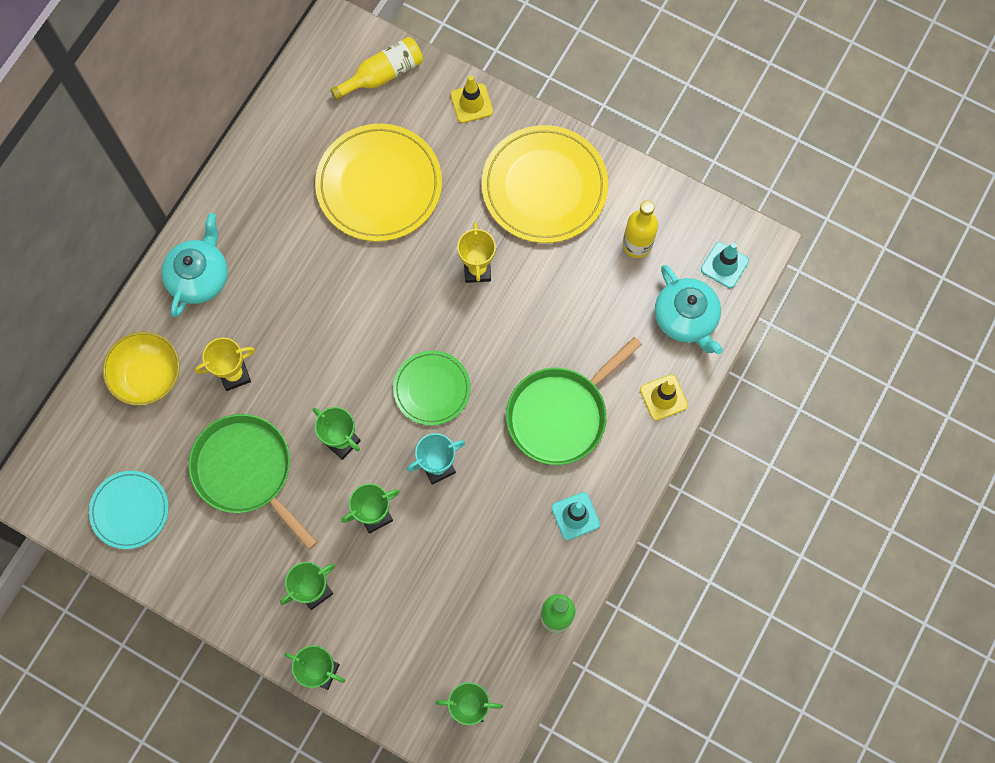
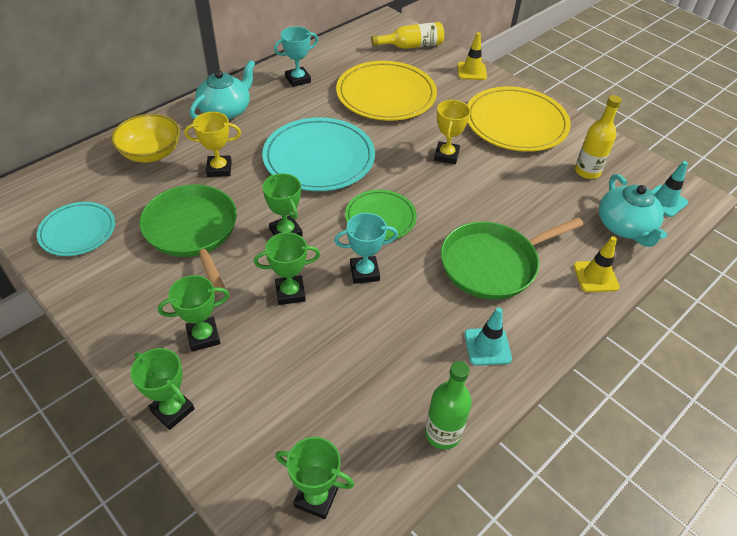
camera: 15 degrees right, 25 degrees down
(263, 191) = (298, 79): none -> turquoise trophy
(337, 321) = (319, 158): none -> turquoise plate

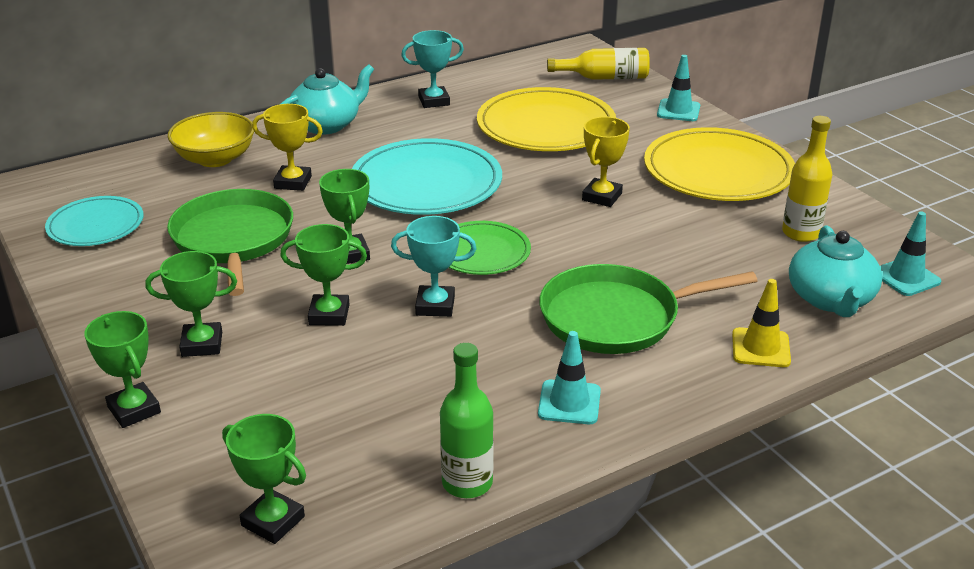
camera: 15 degrees right, 15 degrees down
(471, 71) = (678, 111): yellow traffic cone -> turquoise traffic cone

